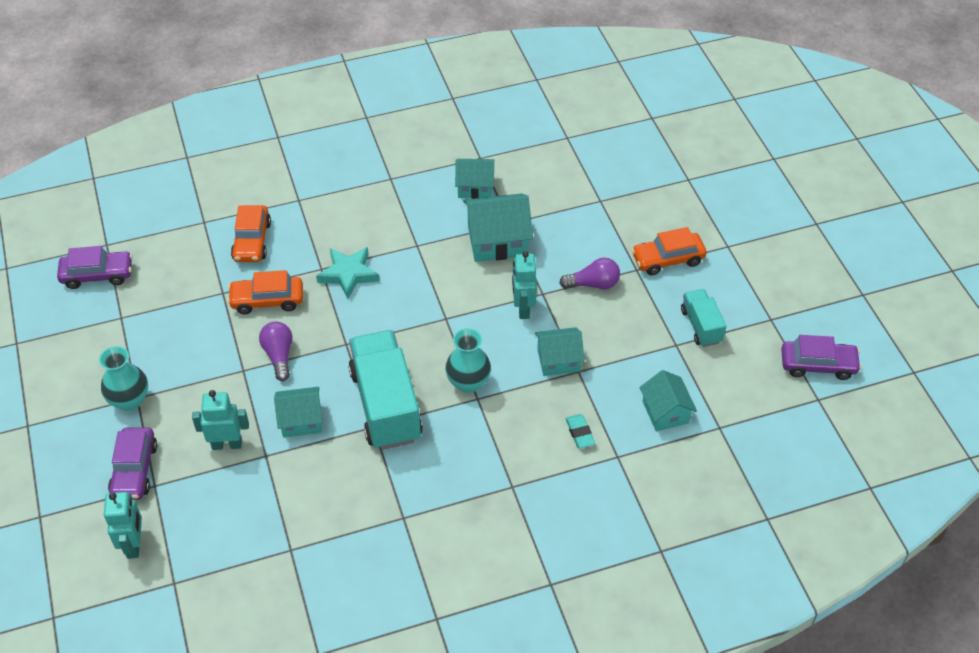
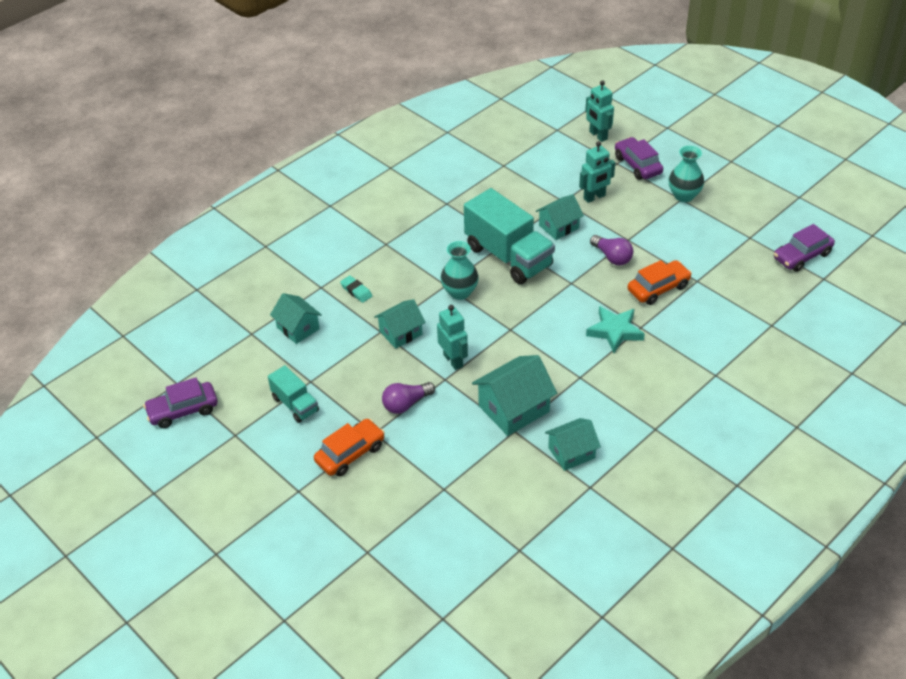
camera: 155 degrees right, 5 degrees down
(252, 241) = (716, 326): orange car -> none

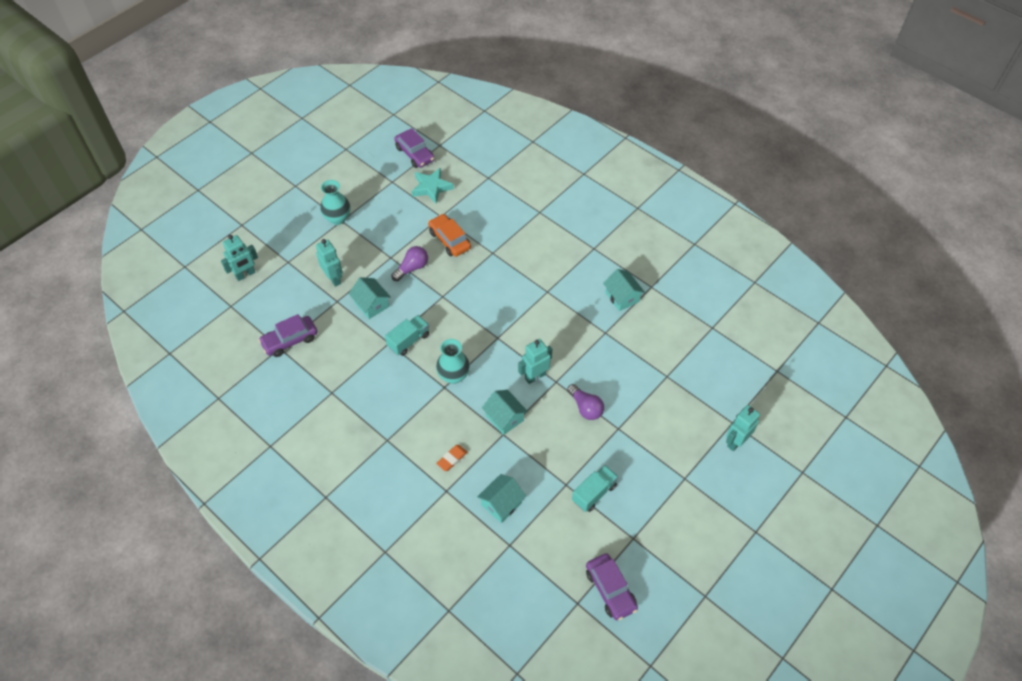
camera: 95 degrees left, 10 degrees up
(339, 551) = (736, 441): none -> turquoise robot
(350, 453) = (642, 444): orange car -> none
(356, 291) = (452, 459): turquoise eraser -> orange eraser
(508, 256) = (409, 341): turquoise truck -> turquoise truck, size x0.52
(514, 409) = (583, 333): turquoise house -> none
(615, 331) = (497, 268): turquoise star -> turquoise star (431, 187)
(637, 165) = (293, 247): purple car -> purple car (290, 340)

